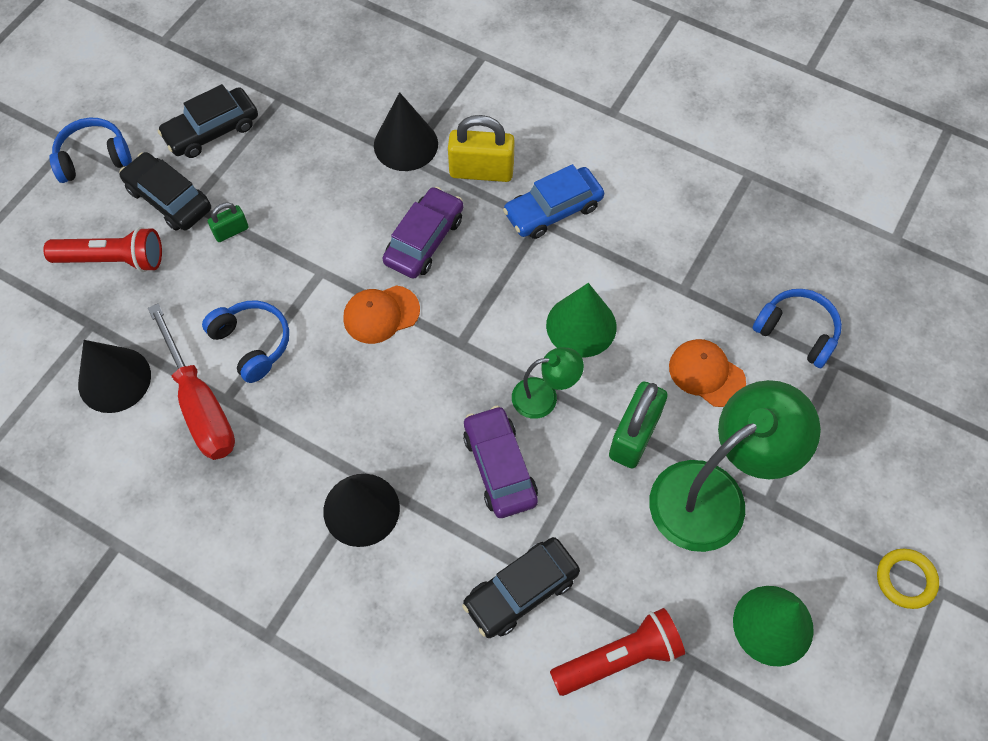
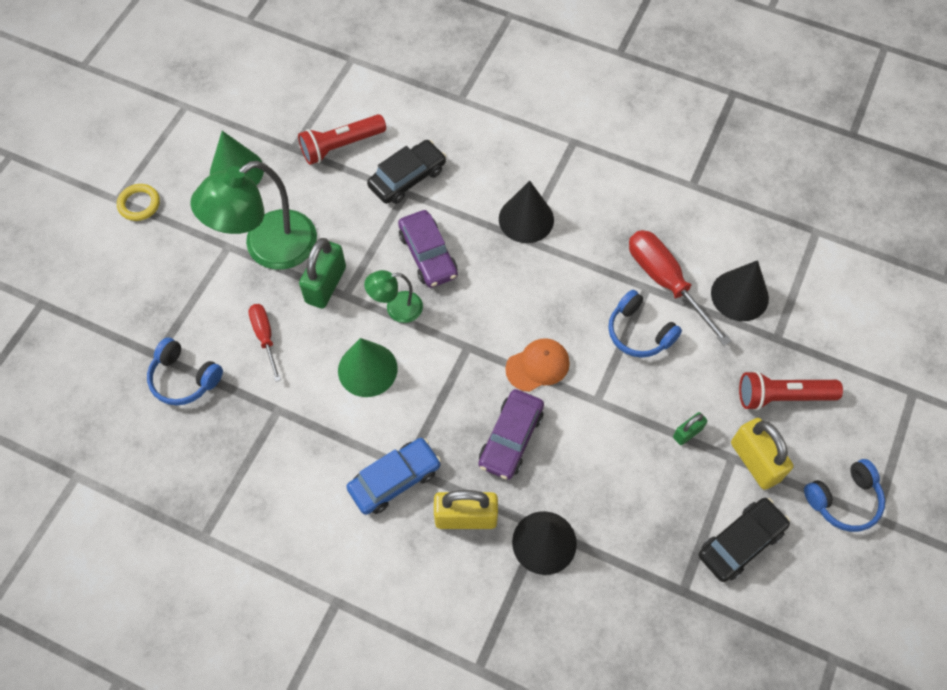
camera: 175 degrees right, 0 degrees up
(169, 199) = (755, 461): black car -> yellow padlock
(706, 374) = (265, 337): orange cap -> red screwdriver

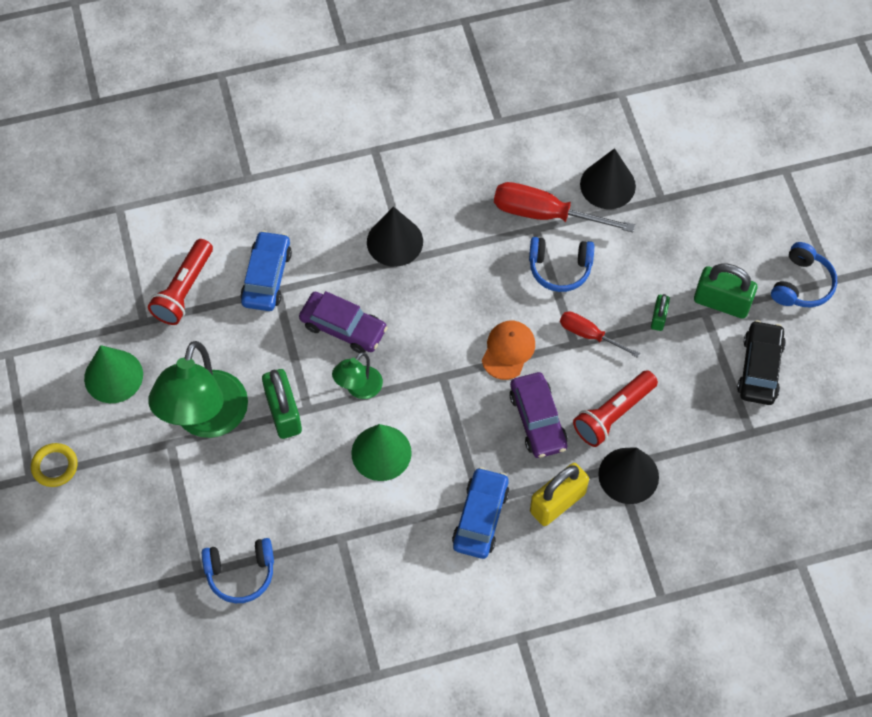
camera: 40 degrees left, 0 degrees up
(265, 337) = (274, 491): red screwdriver -> red screwdriver (589, 335)
(407, 178) = (267, 277): black car -> blue car
(755, 461) = (721, 302): yellow padlock -> green padlock
(782, 396) = (700, 240): red flashlight -> red flashlight (613, 414)

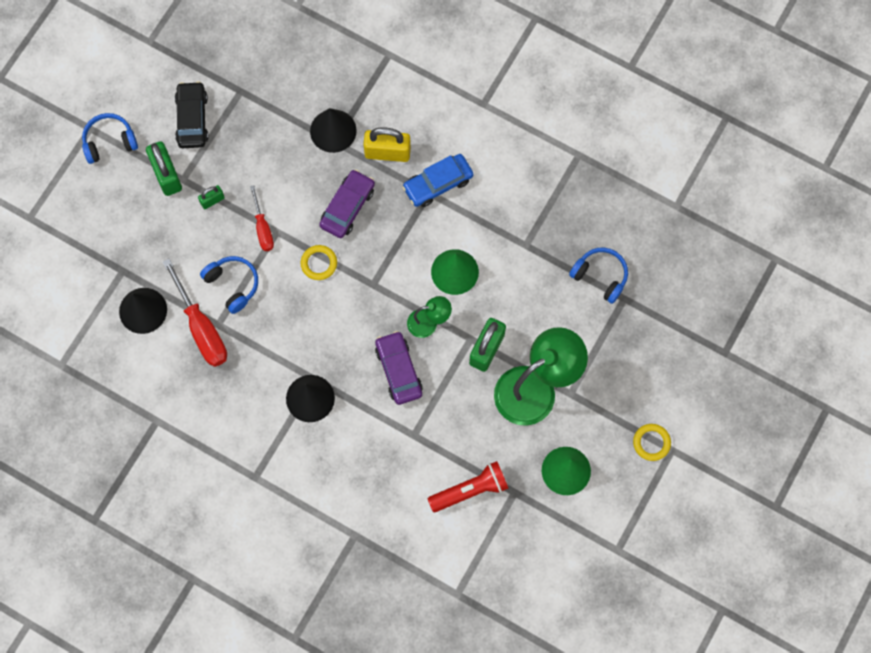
camera: 135 degrees left, 10 degrees up
(267, 277) = (411, 450): blue car -> none
(508, 350) = (319, 263): orange cap -> yellow ring
(613, 414) = (302, 171): red flashlight -> none
(760, 368) = (192, 119): black car -> black car turned 120 degrees clockwise

